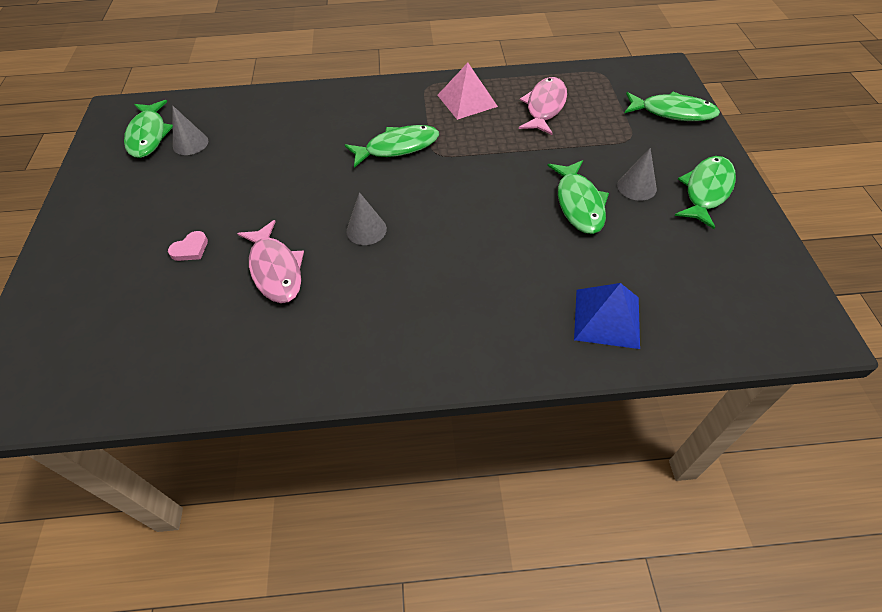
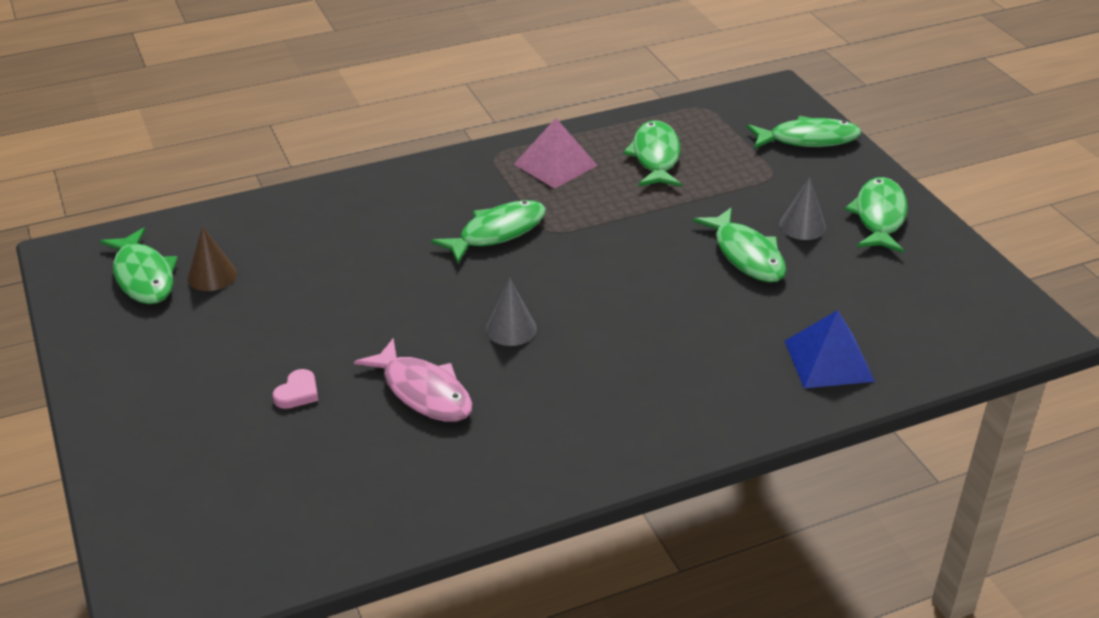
camera: 20 degrees left, 15 degrees down
(190, 143) = (212, 275): grey cone -> brown cone
(544, 107) = (655, 157): pink fish -> green fish

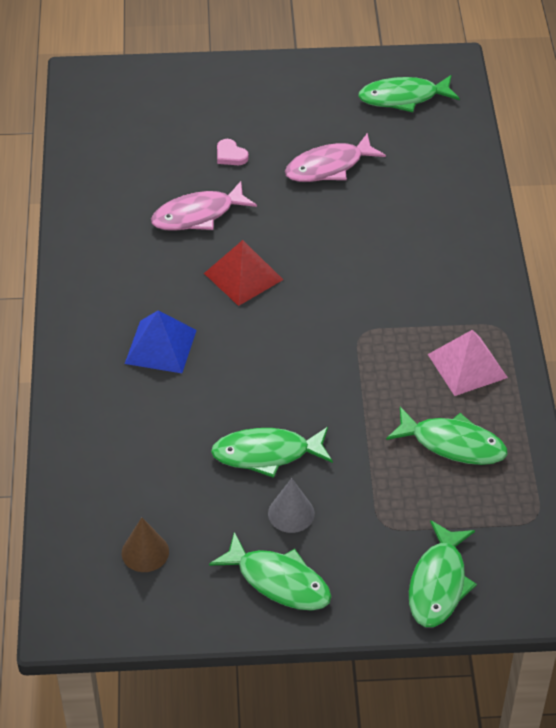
camera: 110 degrees right, 10 degrees up
(212, 275) = (388, 131): brown cone -> brown cone (145, 552)
(293, 307) = (329, 167): none -> pink fish
(497, 233) = (374, 299): green fish -> none
(511, 329) = (243, 276): grey cone -> red pyramid
(828, 361) = (106, 453): blue pyramid -> blue pyramid (160, 346)

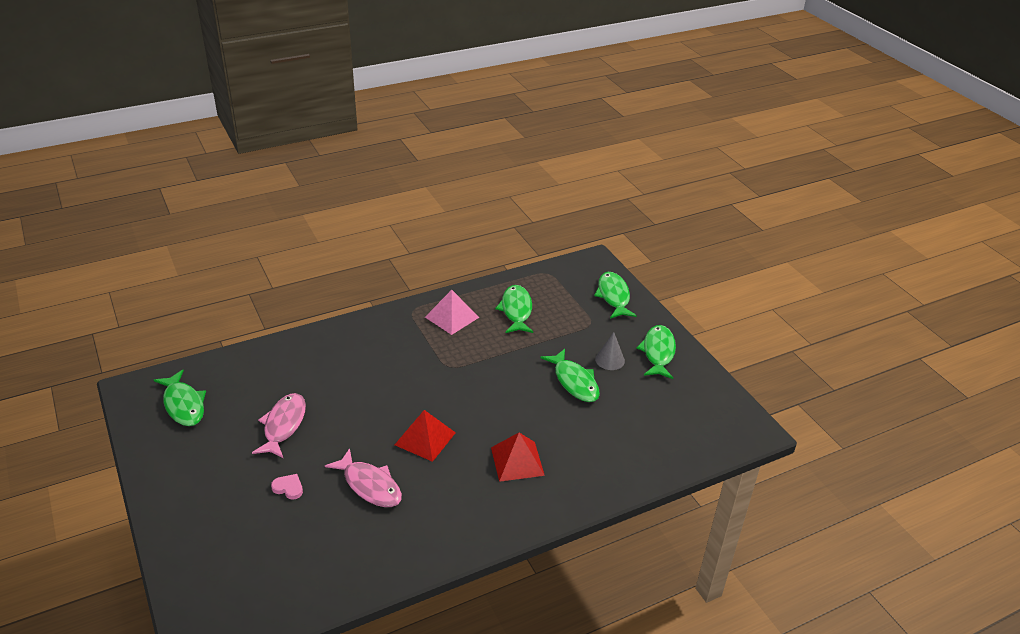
camera: 115 degrees left, 10 degrees down
(145, 552) = (683, 412): brown cone -> none
(160, 346) = (517, 461): blue pyramid -> red pyramid
(230, 155) = (288, 488): pink heart -> pink heart turned 90 degrees counterclockwise
(329, 167) = (283, 425): pink fish -> pink fish turned 120 degrees counterclockwise
(438, 583) = (613, 296): green fish -> green fish turned 90 degrees counterclockwise

